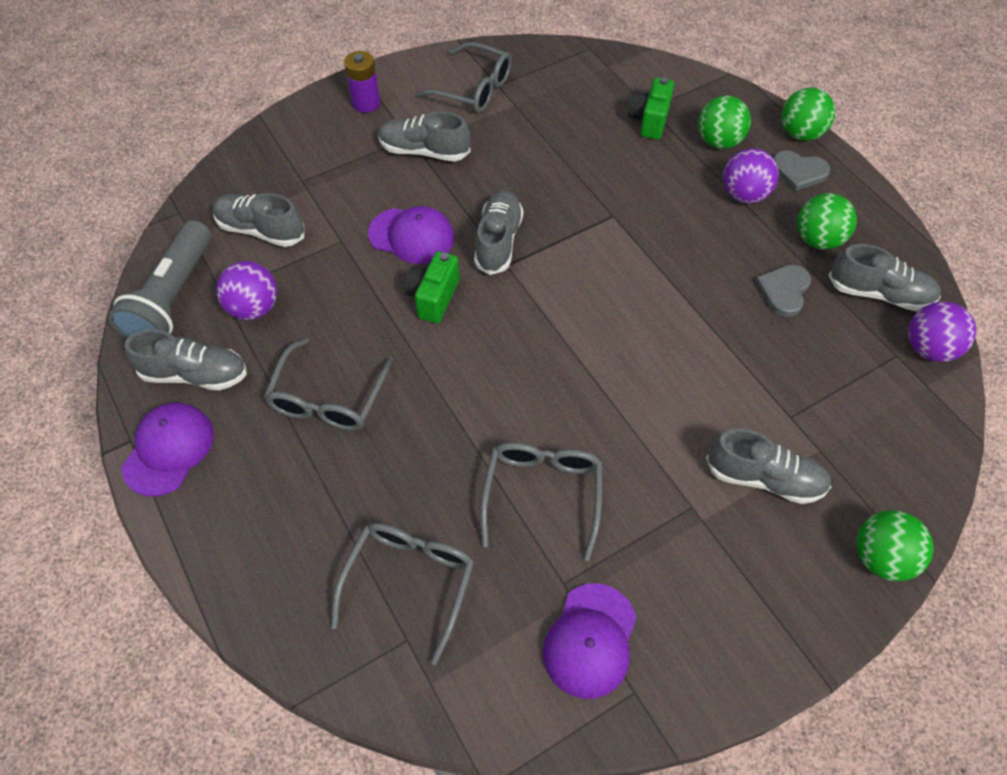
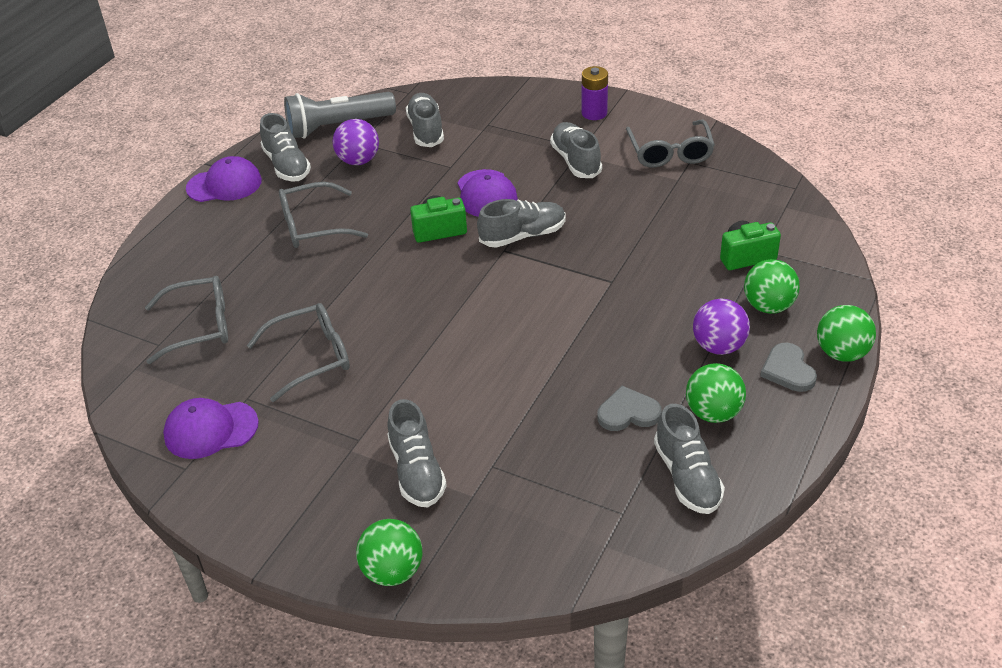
camera: 60 degrees right, 15 degrees down
(928, 348) = (652, 533): purple ball -> none

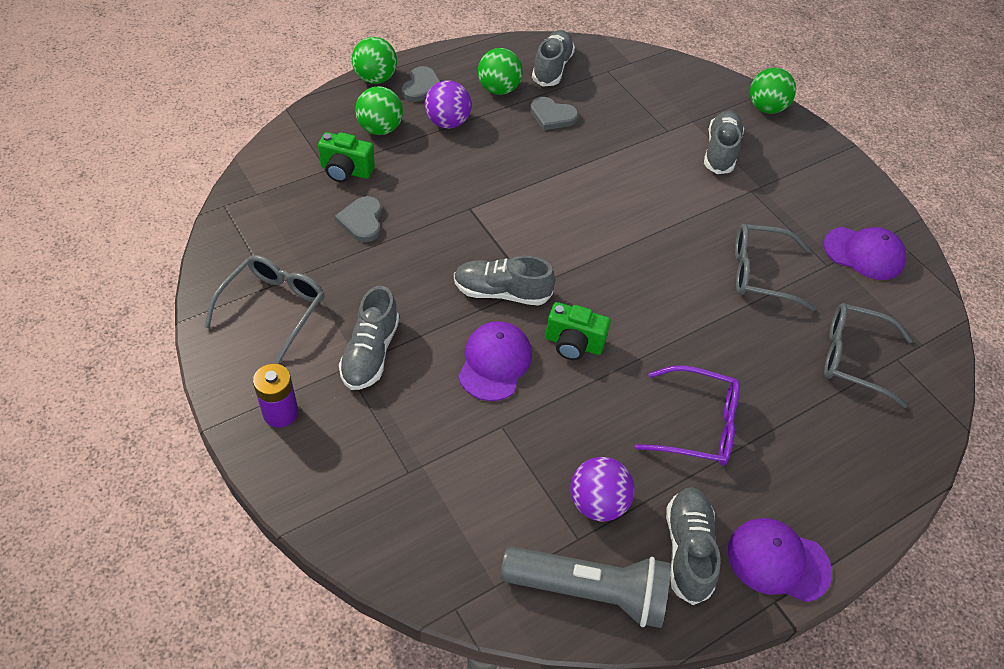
camera: 155 degrees left, 10 degrees up
(312, 226) = (699, 425): grey glasses -> purple glasses
(426, 130) = (486, 508): grey shoe -> none
(683, 229) = (362, 221): none -> grey heart

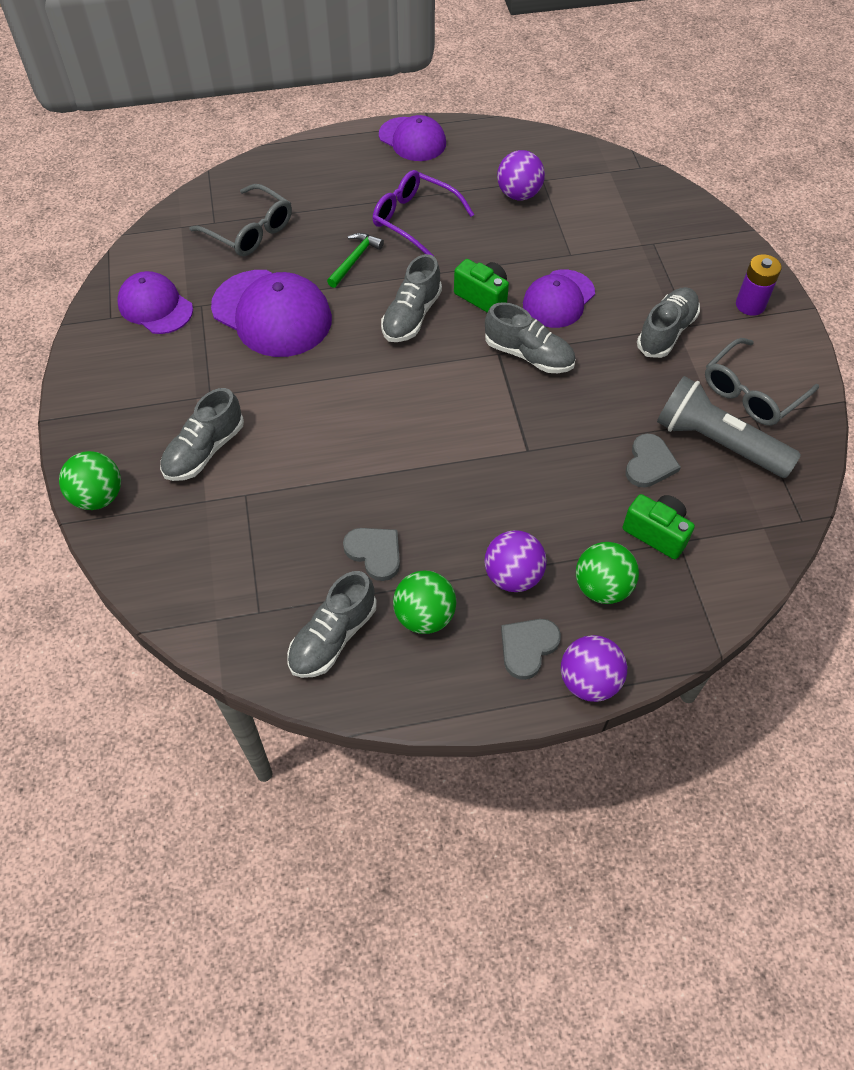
camera: 155 degrees left, 5 degrees up
(375, 78) = (589, 681): green ball -> purple ball
(589, 591) = (548, 155): grey flashlight -> grey flashlight (718, 442)
(688, 550) = (470, 158): grey shoe -> grey shoe (411, 316)
(725, 353) = (355, 259): none -> green hammer
(759, 273) = (272, 313): grey glasses -> purple cap

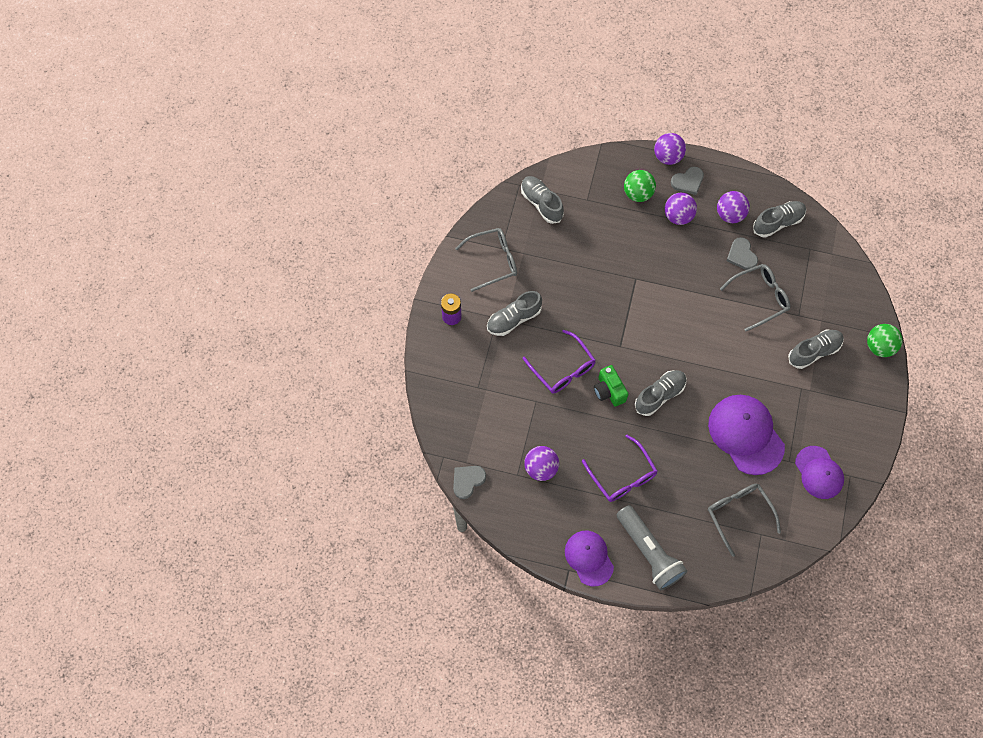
camera: 155 degrees left, 10 degrees up
(317, 497) = (760, 297): none -> grey glasses
(355, 259) = (677, 457): green hammer -> none
(424, 616) = (730, 215): green ball -> purple ball
(528, 355) = (603, 337): grey shoe -> grey shoe (541, 203)
(558, 299) = (563, 369): purple cap -> purple glasses
(649, 463) = (575, 244): grey heart -> grey heart (467, 481)
(656, 533) = (595, 208): green camera -> none
(718, 442) = (532, 241): grey flashlight -> grey flashlight (649, 552)

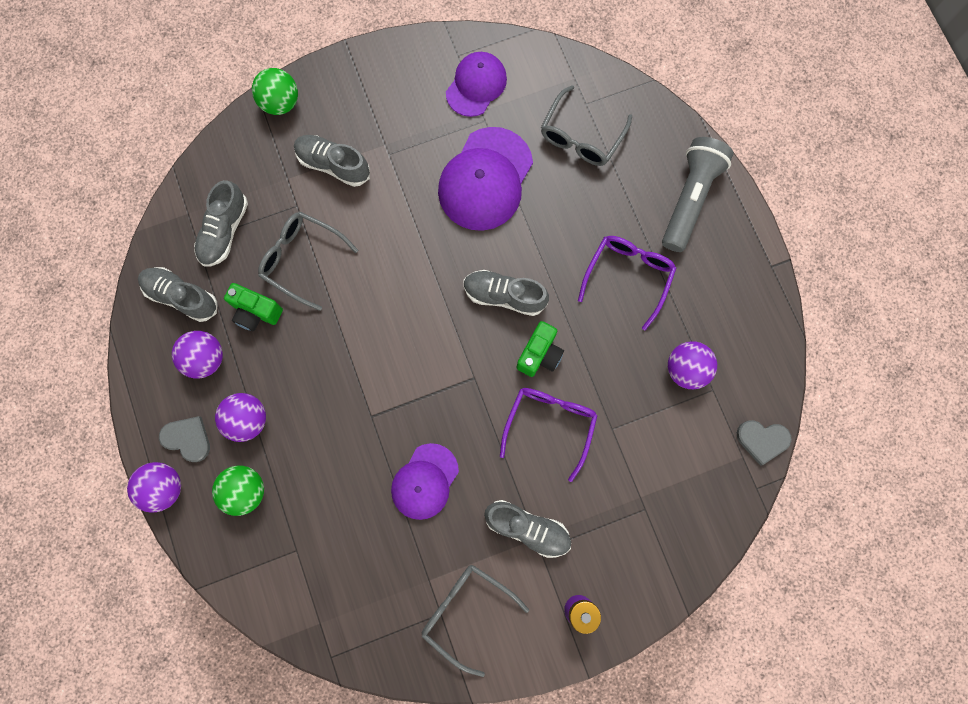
camera: 125 degrees left, 10 degrees up
(541, 203) = (340, 607): grey shoe -> grey shoe (224, 231)
(589, 558) = (743, 254): purple cap -> purple cap (425, 481)
(741, 255) = (256, 312): grey heart -> green camera

